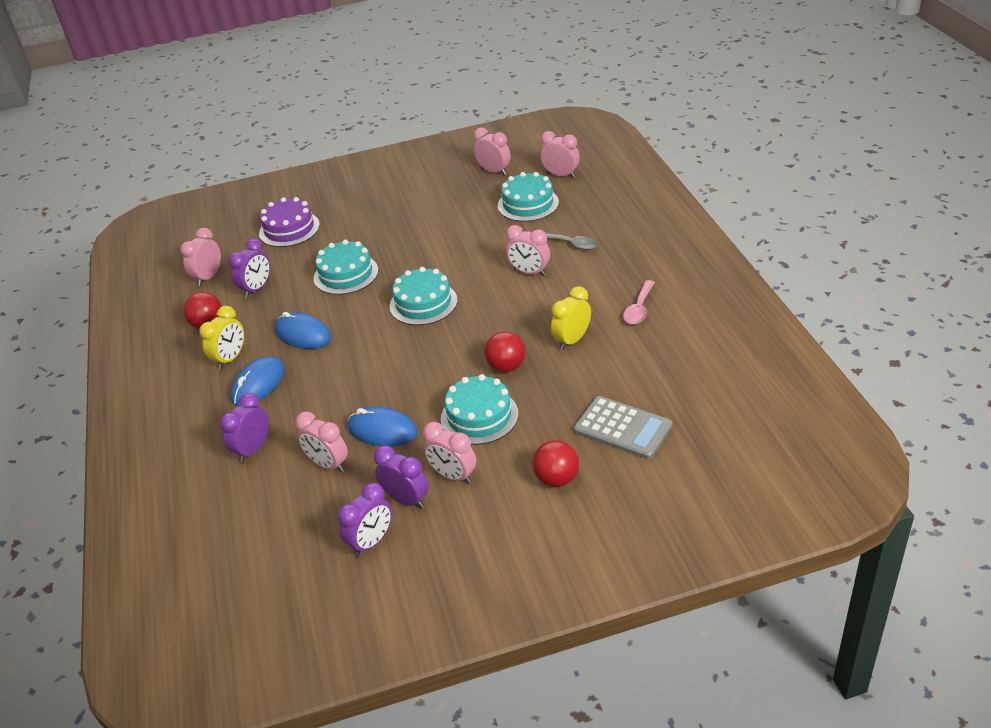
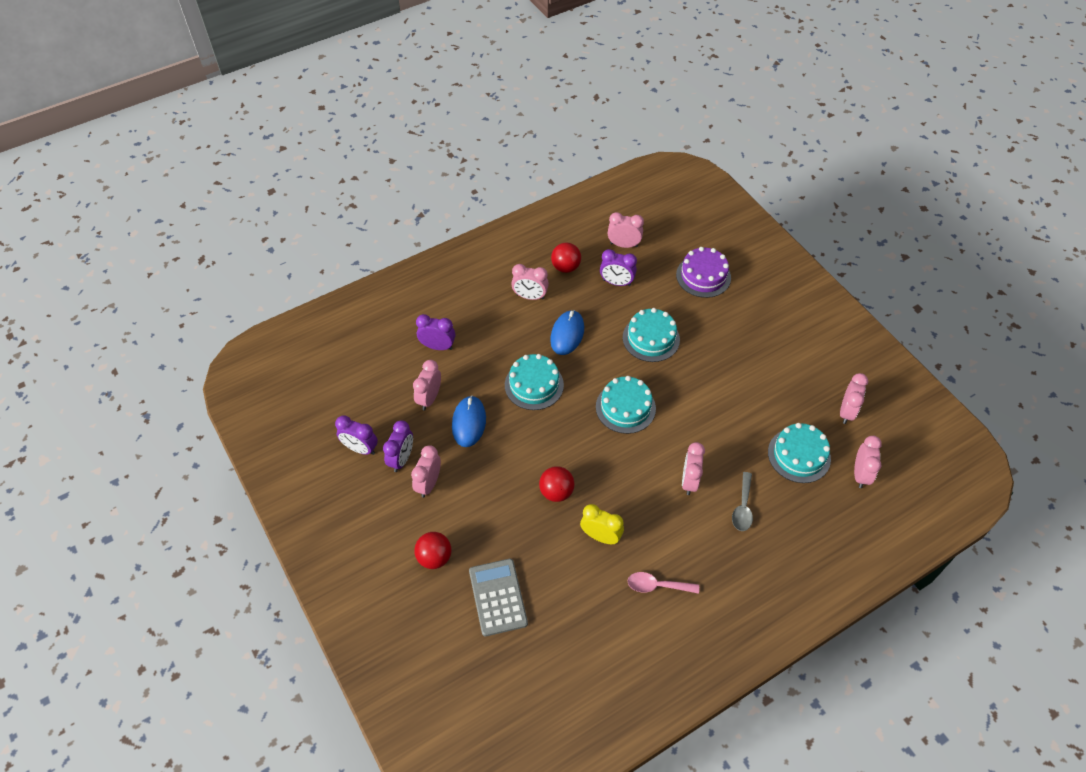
camera: 70 degrees right, 15 degrees up
(230, 358) = (530, 296): yellow clock -> pink clock
(258, 384) = (505, 325): blue mouse -> none
(479, 416) = (494, 486): turquoise cake -> turquoise cake (534, 385)
(623, 428) = (497, 597): grey calculator -> grey calculator turned 150 degrees clockwise

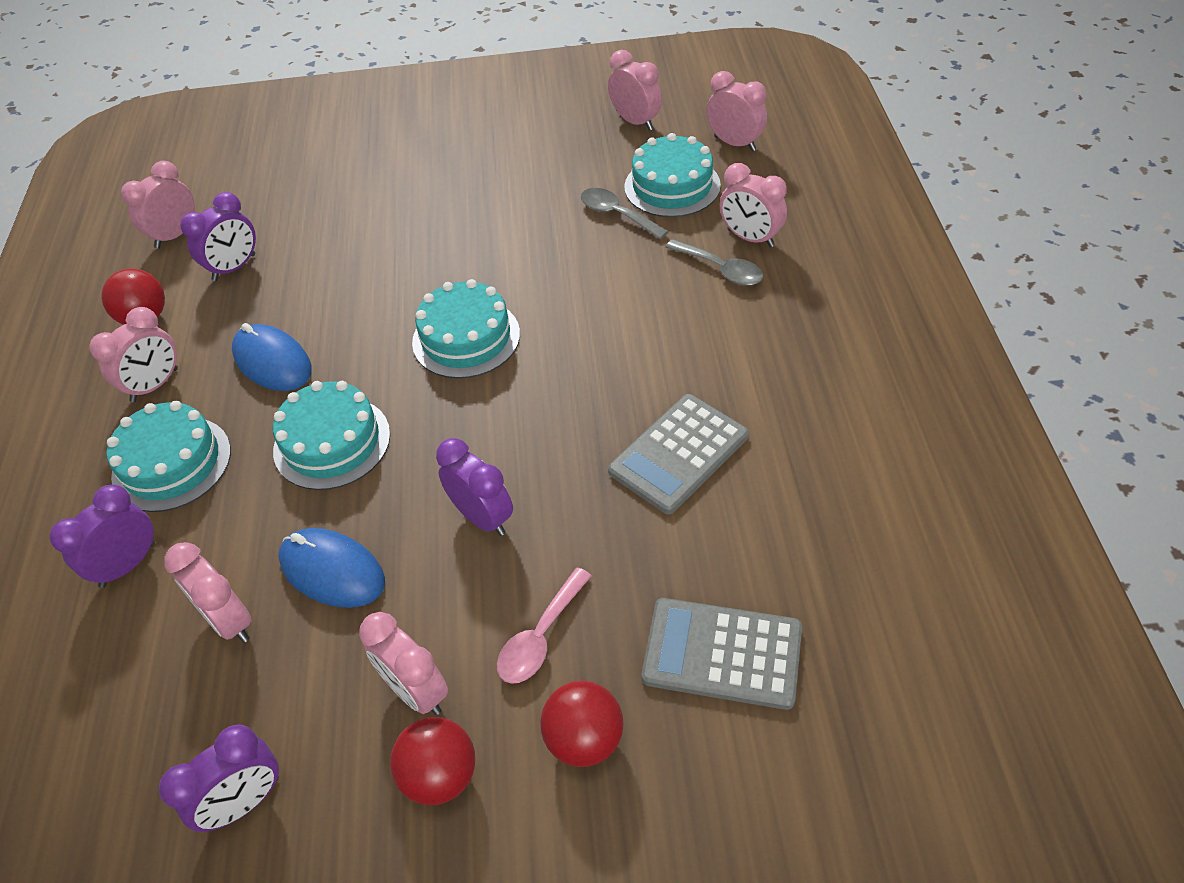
camera: 60 degrees left, 5 degrees down
(401, 459) = (327, 724): purple clock -> purple clock (482, 517)
(556, 492) = (561, 485): red ball -> red ball (440, 775)
(600, 536) = (679, 454): yellow clock -> grey calculator
(651, 338) = (368, 265): turquoise cake -> turquoise cake (172, 463)
(657, 586) = (802, 413): pink spoon -> pink spoon (540, 637)
(689, 481) = (643, 310): pink clock -> pink clock (750, 238)
(703, 276) = (314, 173): purple cake -> none
(757, 437) = (617, 214): none -> grey spoon

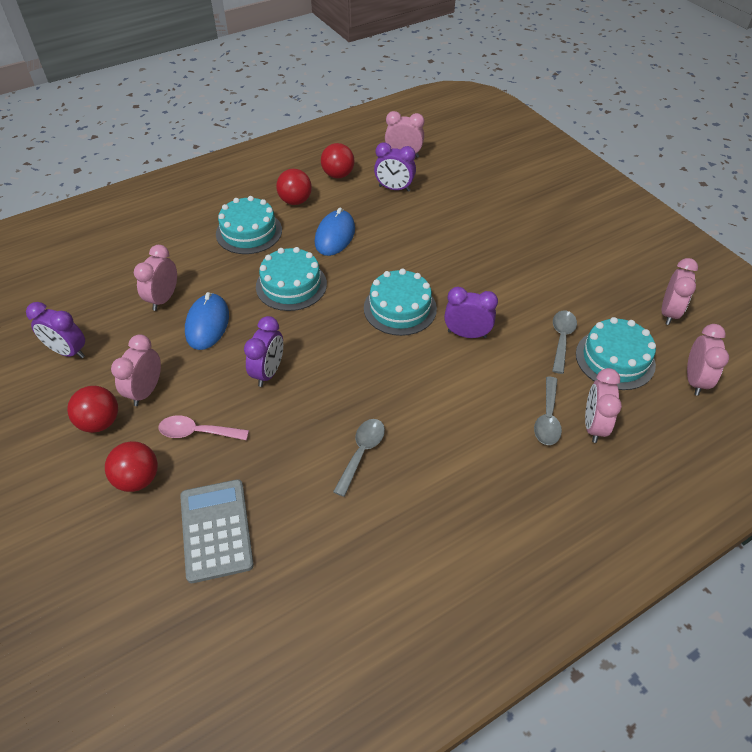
camera: 60 degrees right, 0 degrees up
(128, 565) = (182, 247): purple clock -> purple clock (467, 334)
(155, 385) = (295, 201): pink clock -> red ball
(679, 454) = (361, 453): grey calculator -> grey spoon

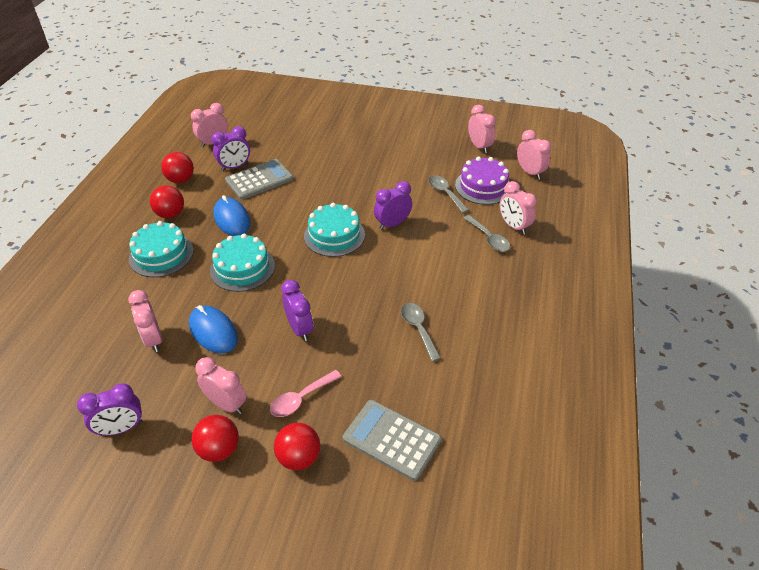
camera: 45 degrees left, 5 degrees down
(146, 391) = (226, 404): pink clock -> pink clock turned 150 degrees clockwise
(400, 213) = (259, 180): none -> grey calculator
(615, 359) = (483, 186): turquoise cake -> purple cake

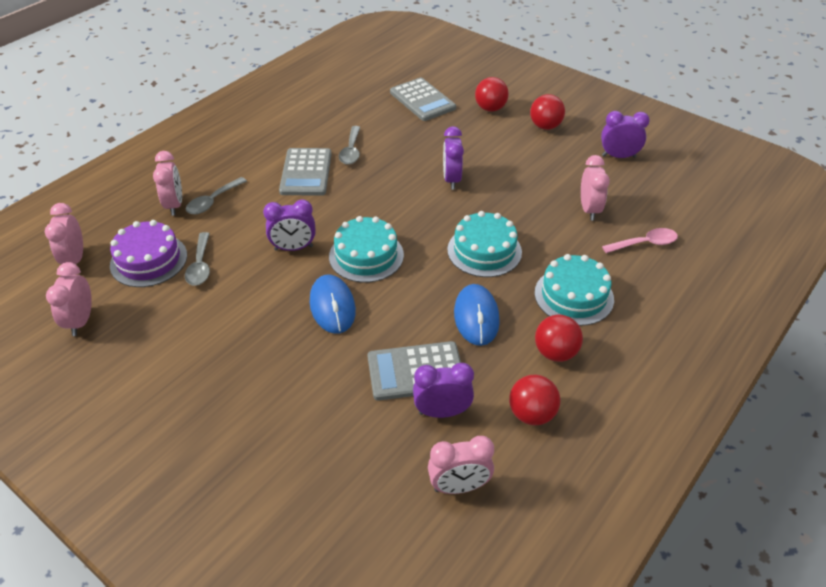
camera: 155 degrees left, 0 degrees up
(213, 331) = (531, 200): blue mouse -> blue mouse (332, 306)
(226, 404) = (533, 148): pink clock -> none
(301, 398) = (474, 136): pink spoon -> pink spoon (645, 243)
(440, 290) = (306, 172): none -> grey calculator
(488, 238) = (213, 201): grey spoon -> grey spoon turned 135 degrees counterclockwise

